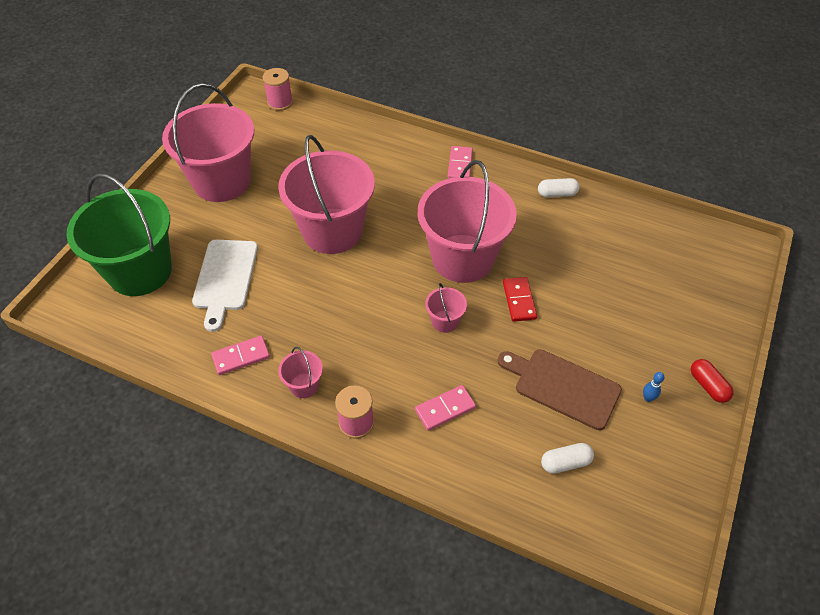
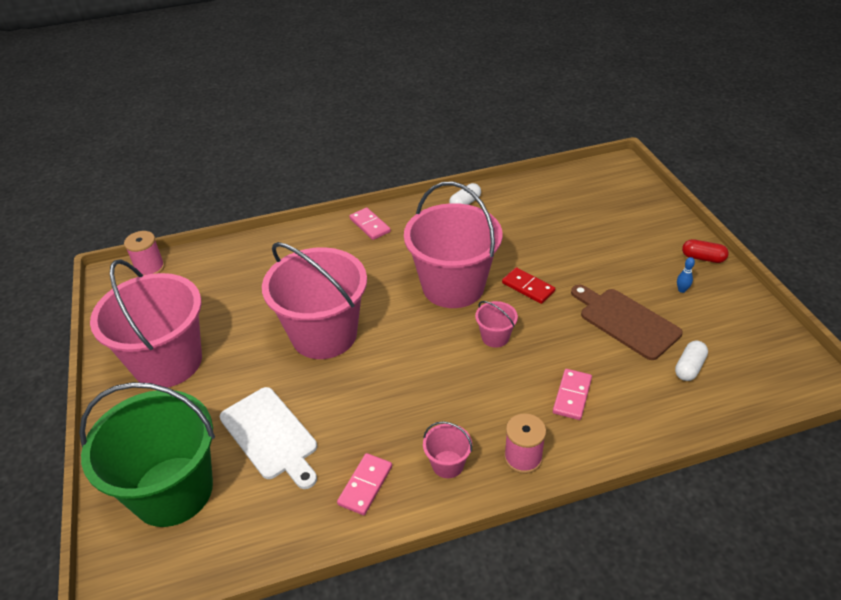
camera: 40 degrees left, 10 degrees down
(563, 387) = (626, 321): brown cutting board -> brown cutting board turned 60 degrees clockwise

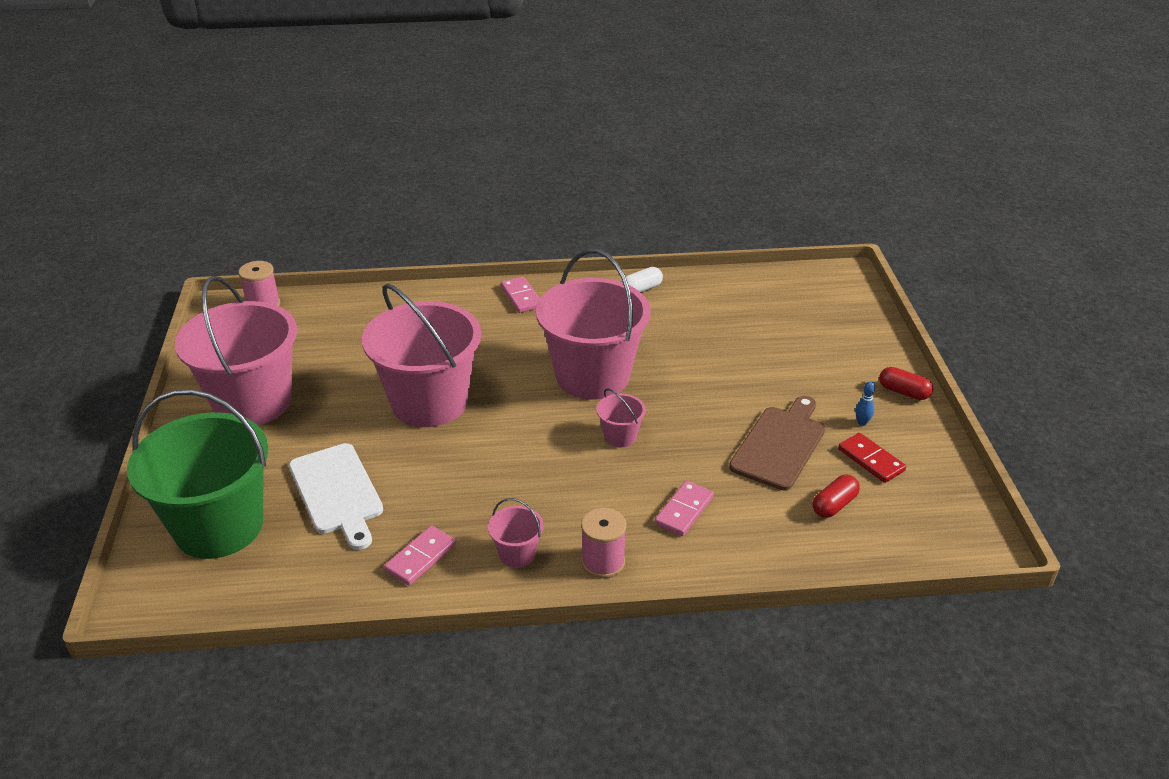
camera: 10 degrees right, 5 degrees down
(528, 287) = (679, 391): red domino -> red domino (871, 460)
(626, 321) = (780, 445): brown cutting board -> brown cutting board turned 60 degrees clockwise
(689, 367) = (834, 505): white capsule -> red capsule

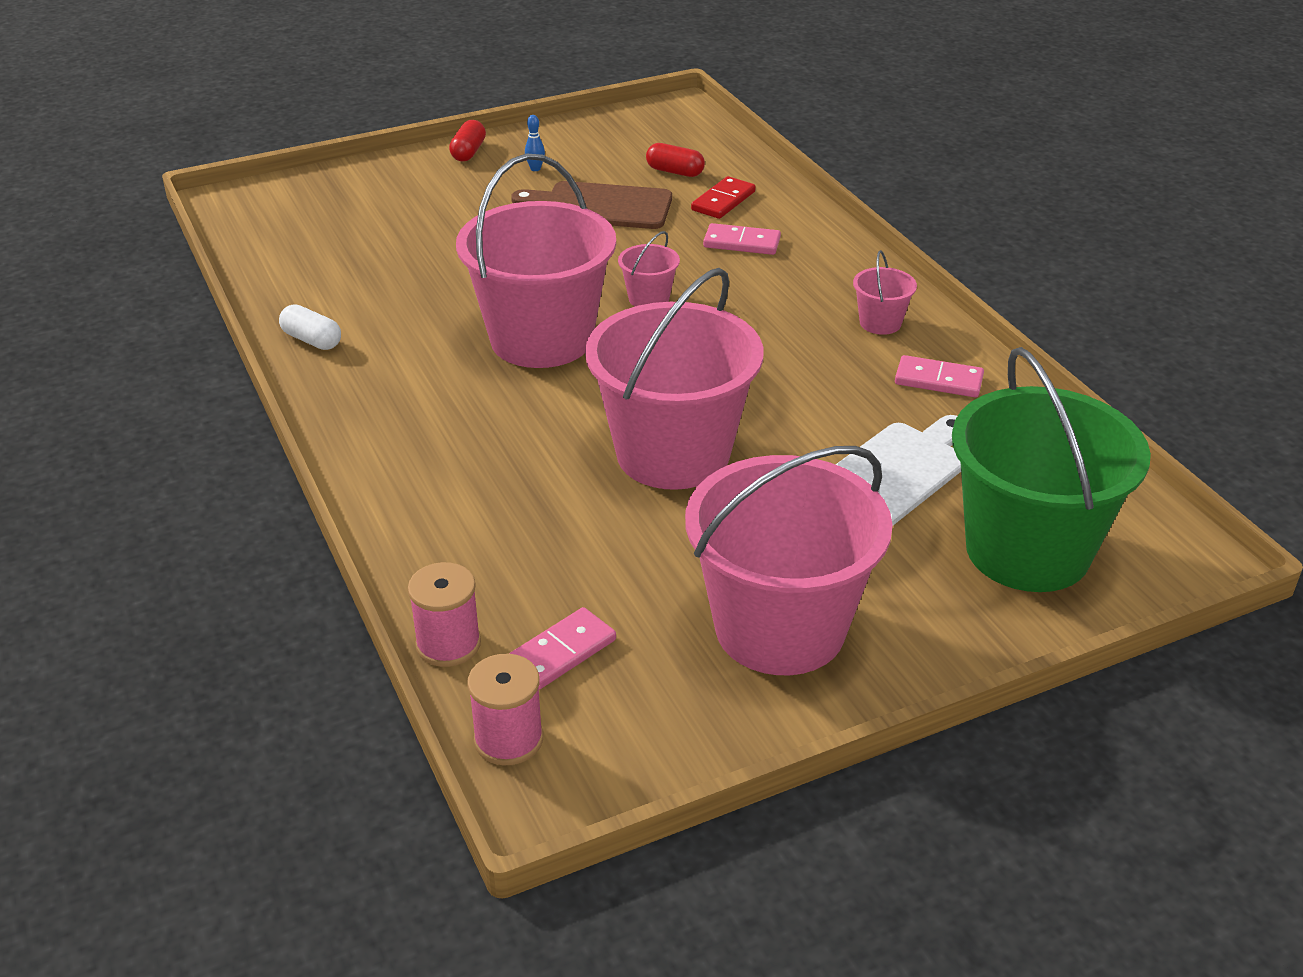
camera: 110 degrees left, 0 degrees up
(521, 297) = (370, 440): pink domino -> pink domino (561, 652)
(603, 562) = (849, 273): pink spool -> pink spool (448, 644)
(871, 460) = (594, 160): red domino -> red domino (723, 201)

